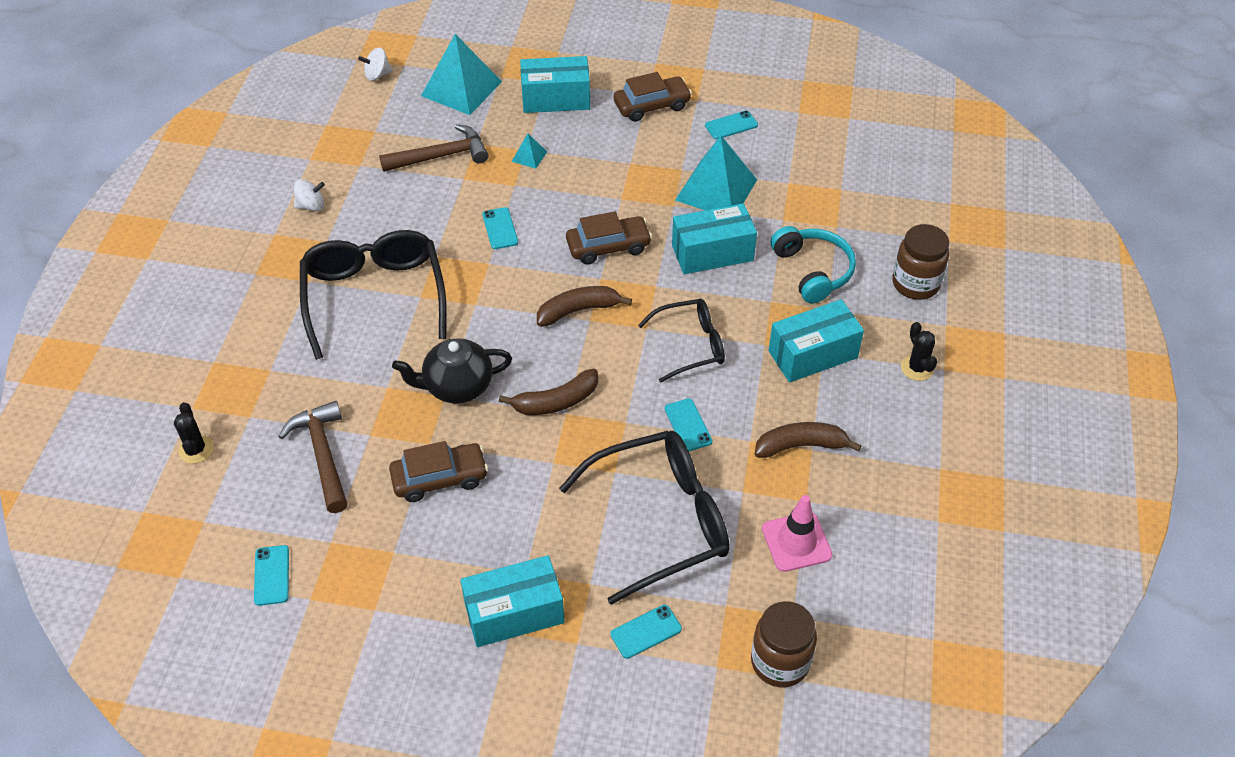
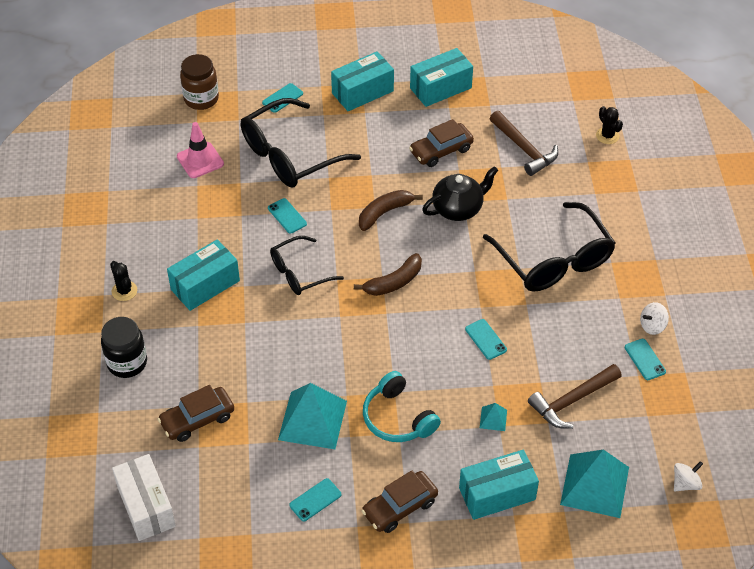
camera: 165 degrees right, 0 degrees up
(272, 575) = (513, 82): turquoise phone -> turquoise phone (644, 359)
(608, 246) = (389, 342): brown car -> brown car (197, 419)
(712, 253) = (301, 355): turquoise box -> turquoise box (440, 88)
(801, 446) = (205, 218): brown banana -> none
(813, 271) = (214, 356): turquoise headphones -> turquoise headphones (397, 418)
(899, 150) = (146, 506): none -> white box
(915, 284) = (127, 363): brown jar -> black jar

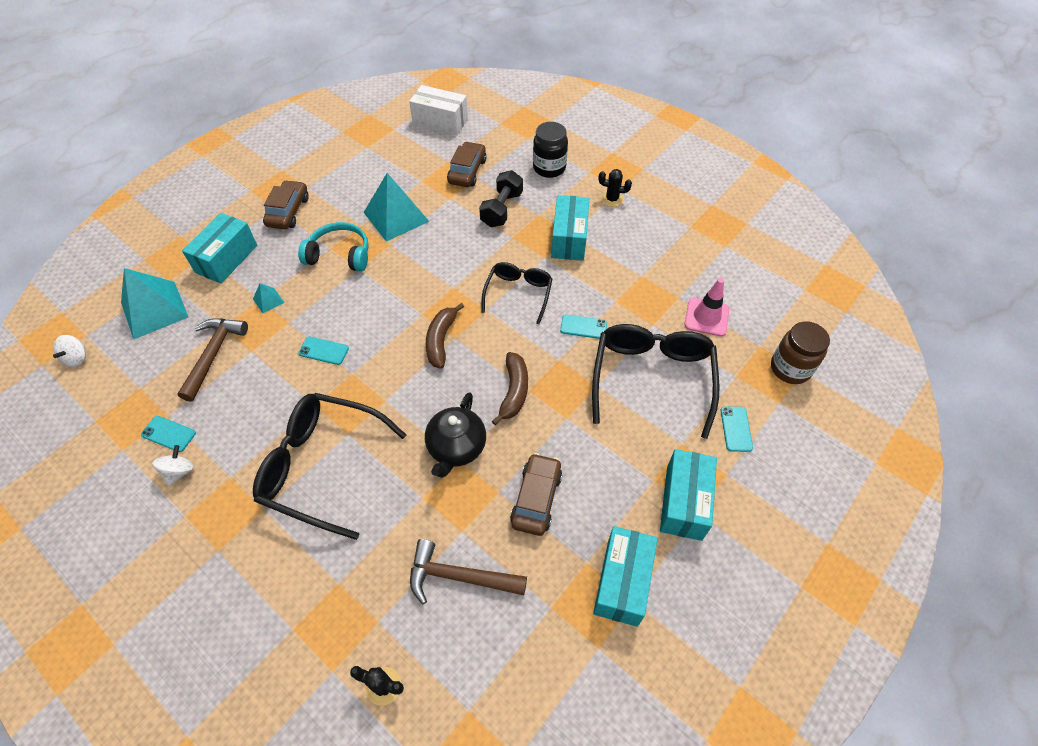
camera: 135 degrees right, 5 degrees up
(219, 354) = (501, 209): none -> black dumbbell
(315, 500) = (346, 182): turquoise phone -> none

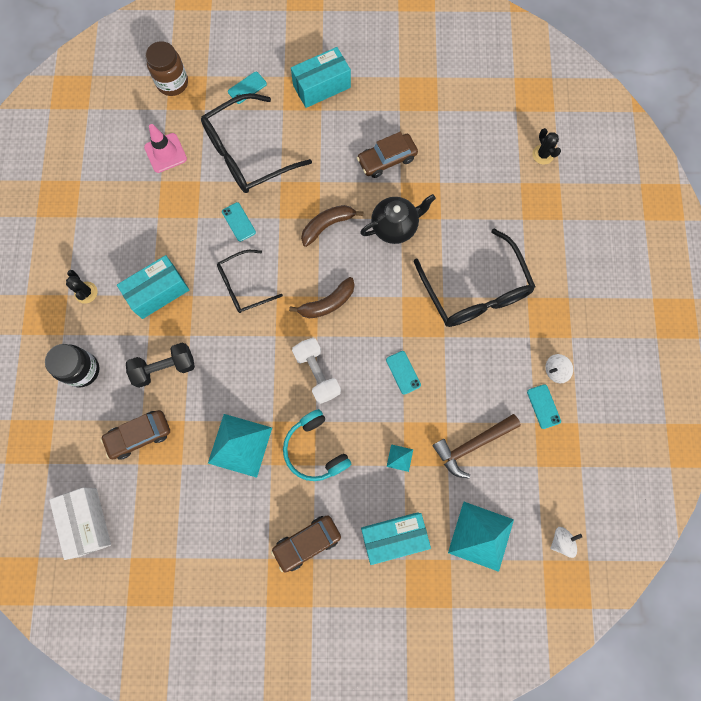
camera: 130 degrees left, 20 degrees up
(392, 293) = (317, 373): none -> white dumbbell
(459, 577) = (464, 164): brown hammer -> none
(622, 582) = (394, 87): turquoise box -> none

